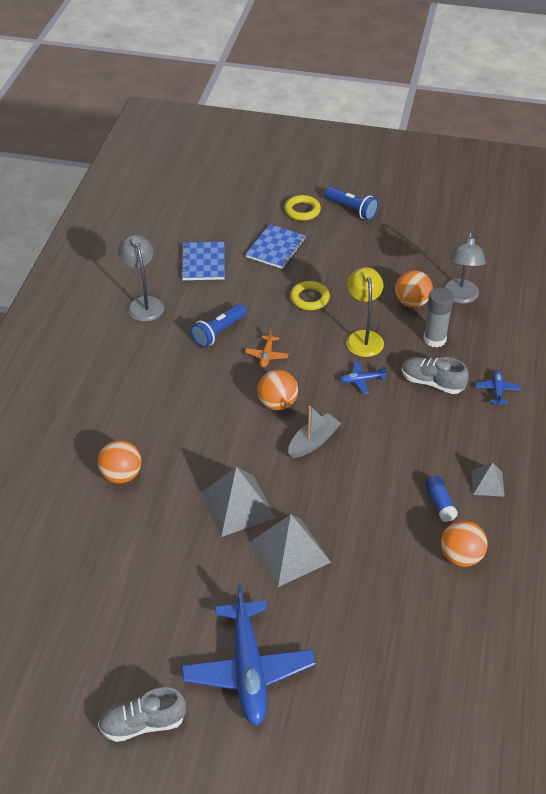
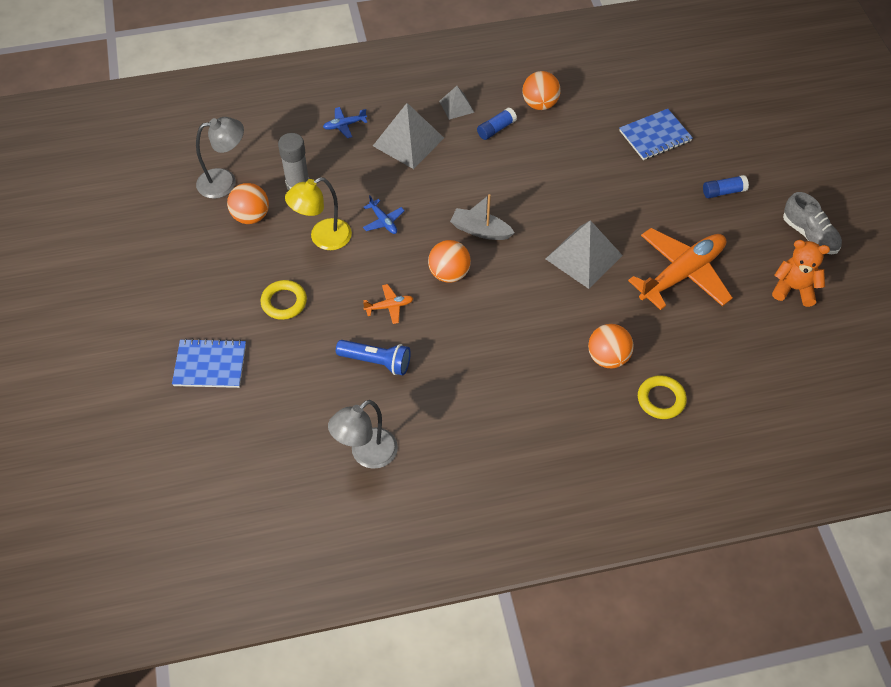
camera: 115 degrees left, 10 degrees up
(89, 665) = (794, 289): none -> orange teddy bear
(169, 575) = (682, 274): none -> orange plane
(203, 263) = (267, 427): blue notebook -> blue notebook (655, 136)
(248, 670) = (723, 192): blue plane -> blue glue stick
(290, 552) = (606, 205): grey pyramid -> grey pyramid (408, 141)
(302, 210) = (126, 365): yellow ring -> yellow ring (661, 399)
(352, 210) = (106, 317): blue flashlight -> none
(432, 382) = (358, 170): grey shoe -> none

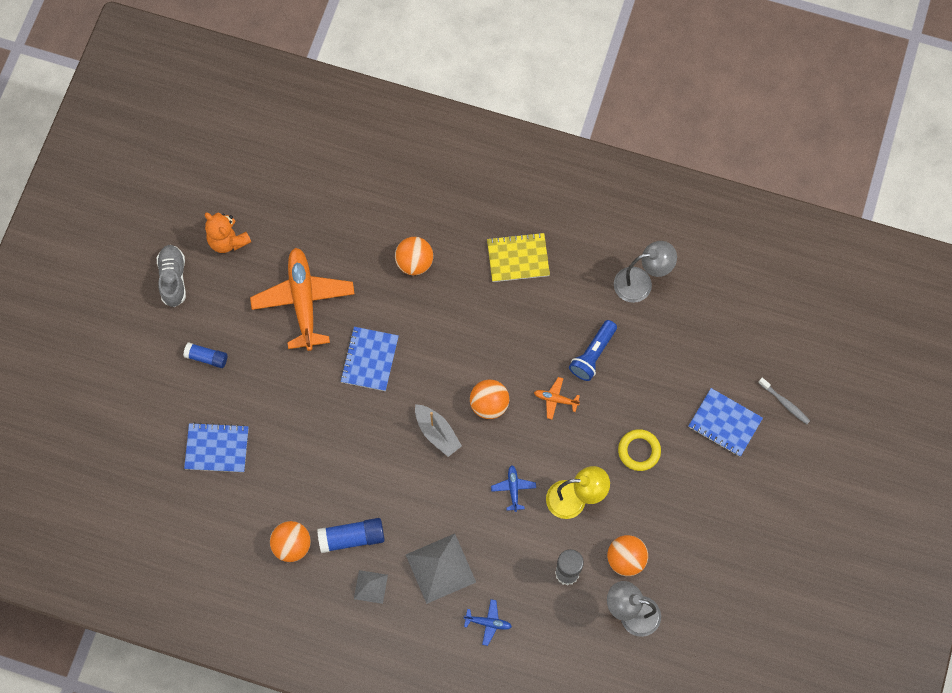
camera: 150 degrees left, 15 degrees up
(154, 412) = (785, 403): none -> grey toothbrush
(376, 362) = (593, 355): blue flashlight -> blue flashlight turned 105 degrees counterclockwise
(496, 129) = (352, 537): blue glue stick -> blue glue stick, size x1.51
(509, 413) = (518, 258): none -> yellow notebook
(583, 257) = (369, 359): grey pyramid -> blue notebook
(661, 399) = (400, 209): yellow ring -> none
(682, 274) = (303, 301): orange plane -> orange plane turned 90 degrees clockwise

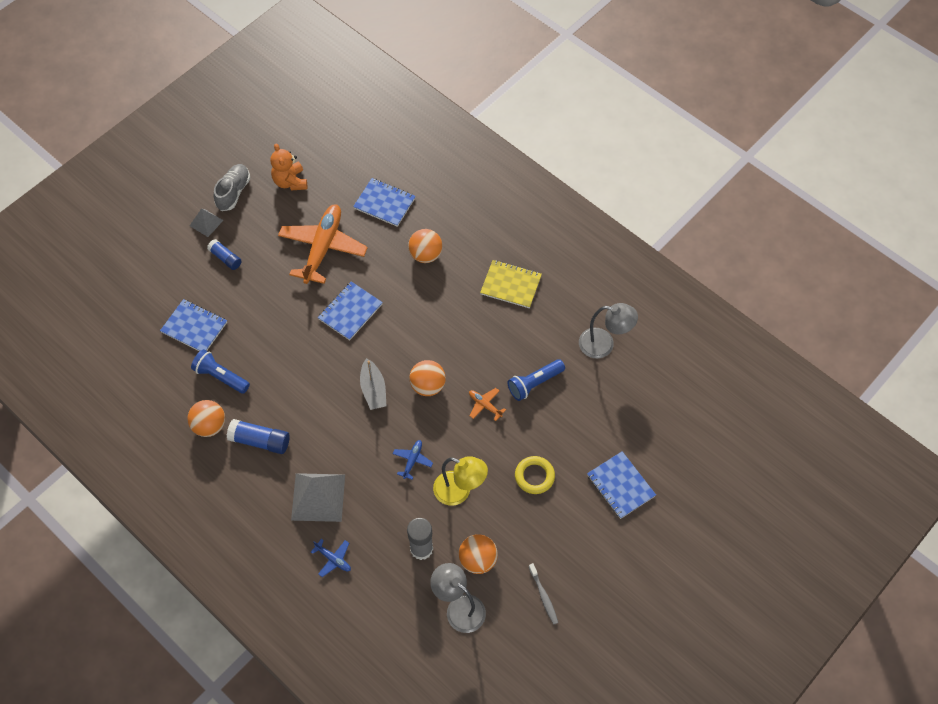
camera: 25 degrees right, 10 degrees down
(274, 489) = (220, 376): none -> blue flashlight
(341, 222) = (384, 203): none -> blue notebook
(370, 587) = (253, 486): grey pyramid -> grey pyramid (206, 223)
(785, 403) = (682, 492): grey toothbrush -> grey toothbrush (543, 596)

